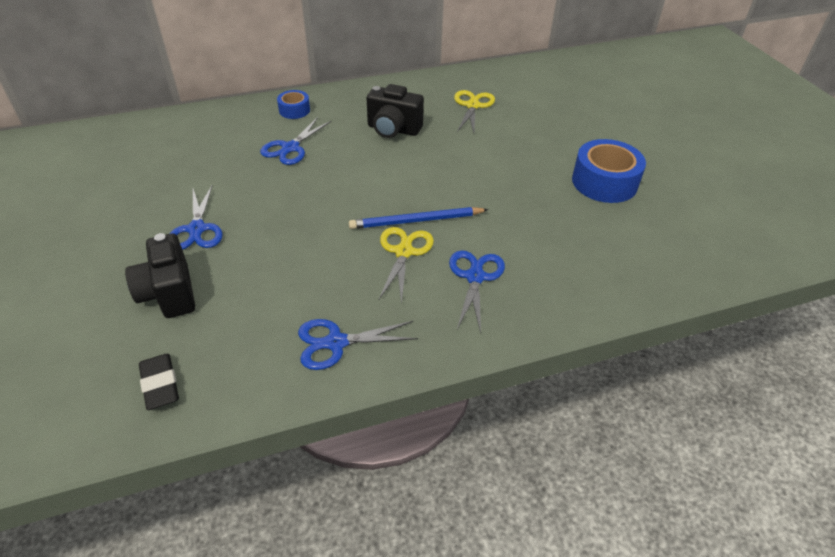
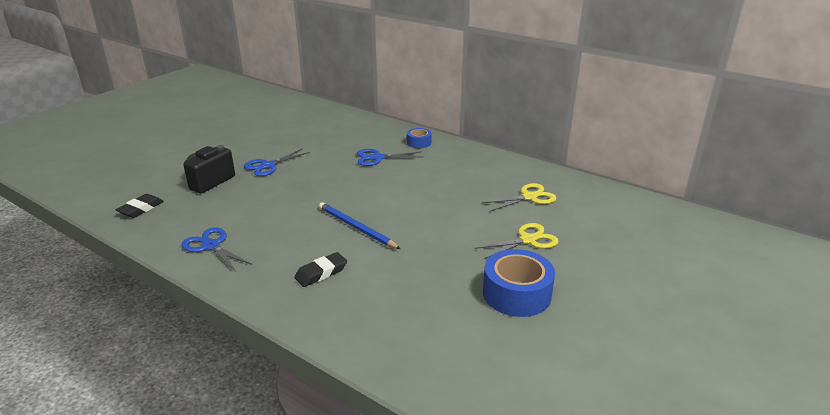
camera: 55 degrees right, 15 degrees down
(393, 129) = (448, 180): black camera -> none
(404, 252) = (318, 236): yellow scissors -> yellow scissors (528, 240)
(475, 277) = (321, 273): blue scissors -> black eraser

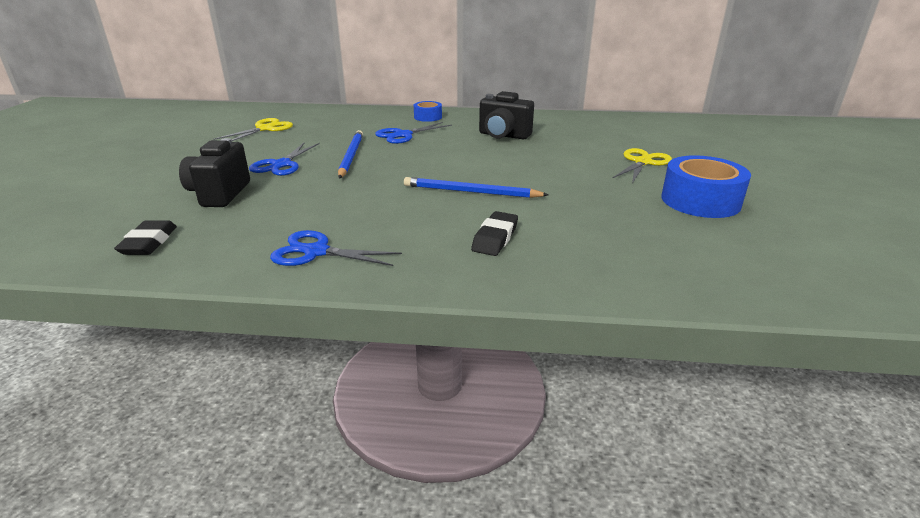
camera: 30 degrees left, 0 degrees up
(318, 170) = (351, 156): none -> blue pencil
(452, 178) = (503, 136): none -> black camera
(529, 197) = (592, 134): yellow scissors -> yellow scissors (265, 129)

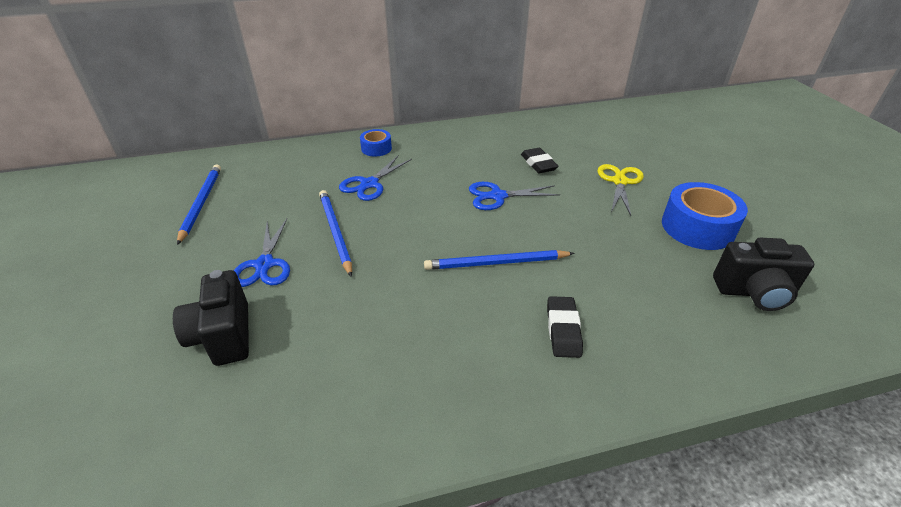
camera: 20 degrees left, 10 degrees up
(149, 243) = (193, 451): black eraser -> black eraser (538, 164)
(265, 129) = (201, 203): yellow scissors -> blue pencil
(316, 252) = (402, 405): blue scissors -> blue scissors (497, 196)
(503, 136) = (471, 165): black camera -> black camera (754, 293)

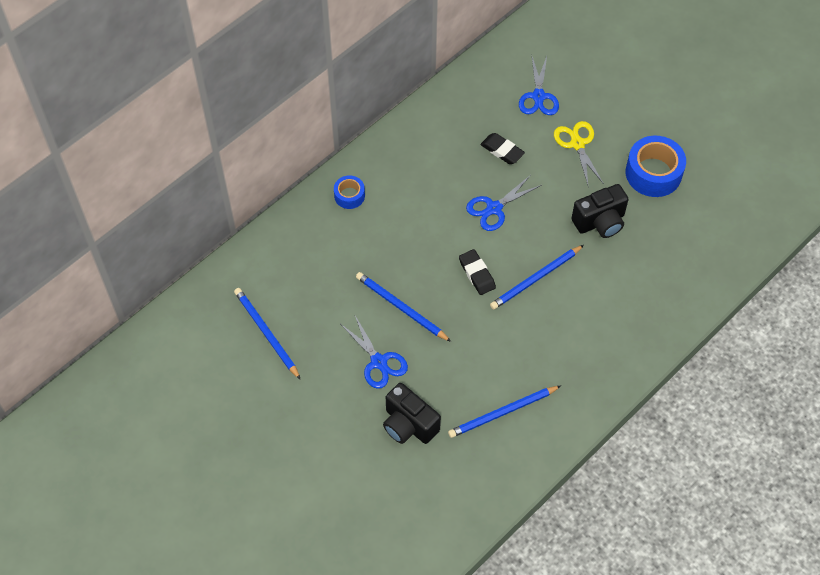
camera: 30 degrees left, 20 degrees up
(338, 378) = (502, 413): none -> blue pencil
(369, 184) = (382, 244): blue scissors -> blue scissors (538, 96)
(563, 330) = (608, 313): black eraser -> black eraser (477, 274)
(754, 293) = (707, 223): black camera -> black camera (600, 222)

